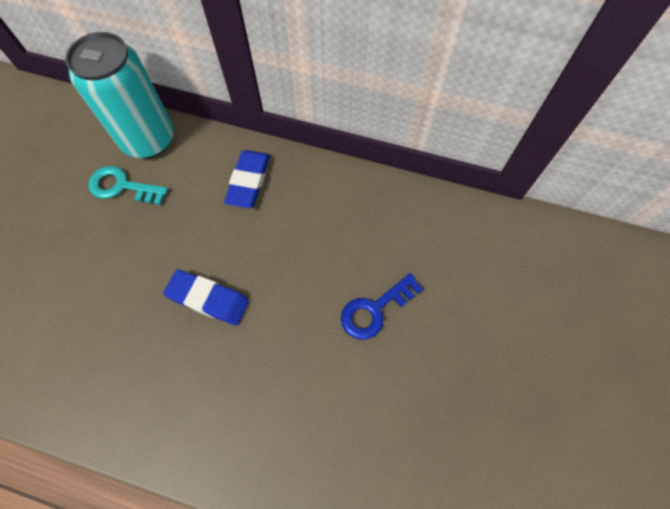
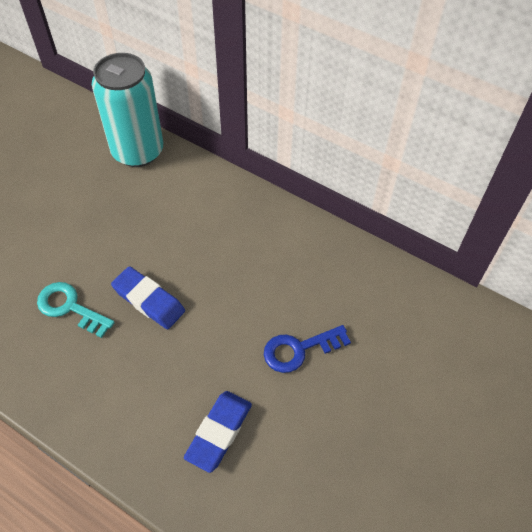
camera: 15 degrees right, 10 degrees down
(122, 186) = (102, 186): turquoise key -> turquoise key (70, 307)
(249, 181) = (217, 208): blue eraser -> blue eraser (219, 432)

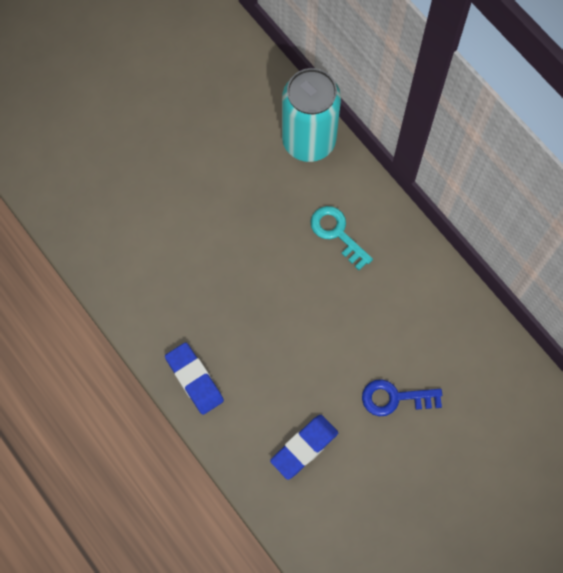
camera: 20 degrees right, 15 degrees up
(70, 307) = (209, 293): turquoise key -> turquoise key (337, 233)
(149, 300) = (278, 308): blue eraser -> blue eraser (194, 379)

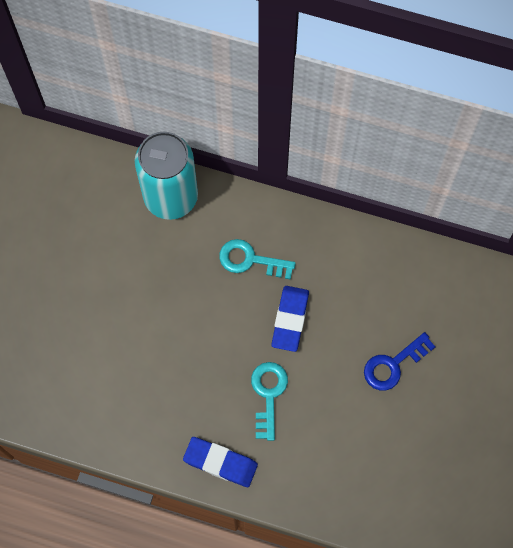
camera: 35 degrees left, 0 degrees up
(272, 352) = (268, 395): none -> turquoise key
(304, 447) = (350, 455): blue eraser -> blue eraser (290, 320)

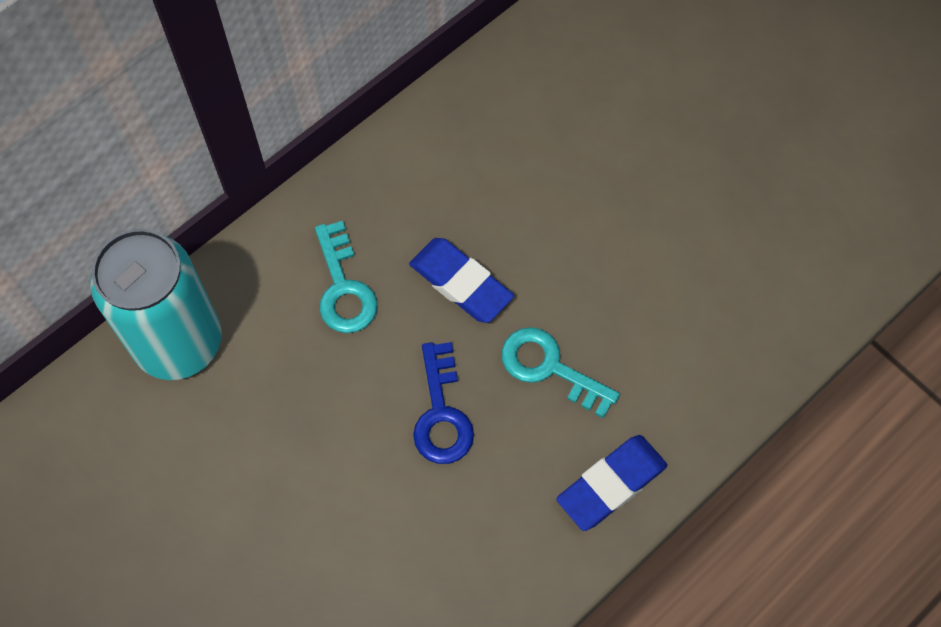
camera: 60 degrees left, 5 degrees down
(251, 260) = (343, 287): turquoise key -> turquoise key turned 60 degrees counterclockwise
(393, 364) = (600, 192): blue key -> blue key (441, 413)

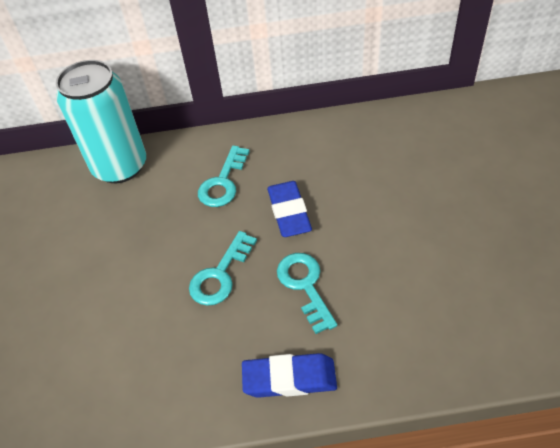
camera: 40 degrees right, 15 degrees down
(441, 413) = (220, 274): blue key -> turquoise key

